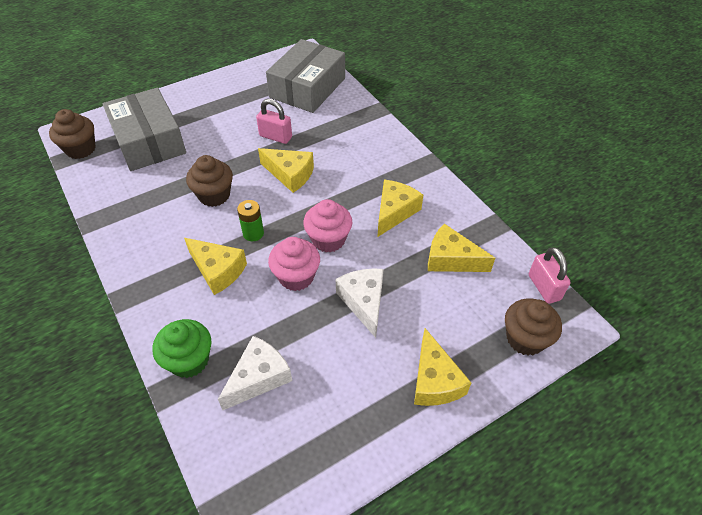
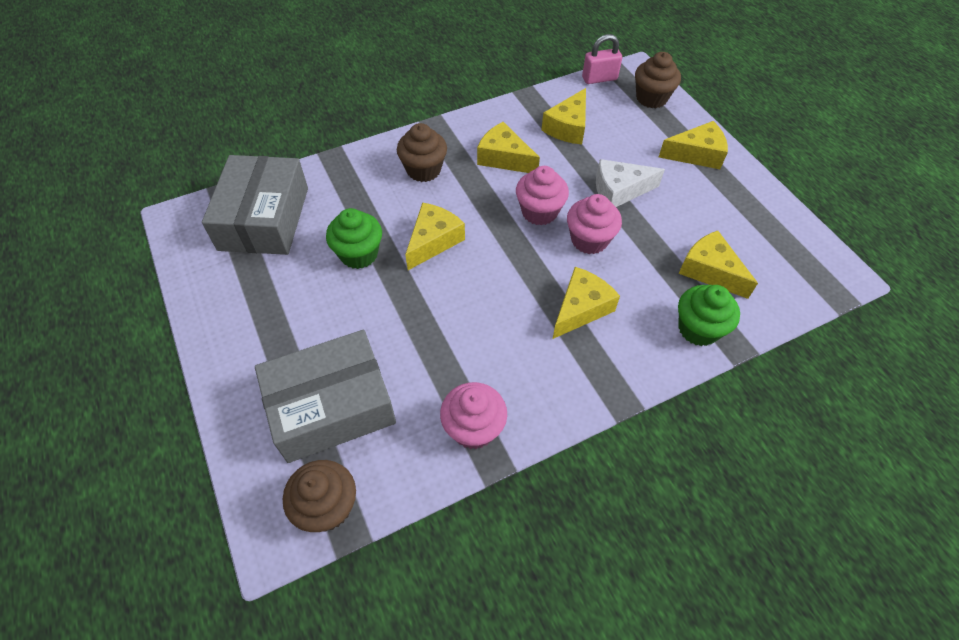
camera: 85 degrees left, 5 degrees up
(118, 210) = (473, 428): none -> pink cupcake
(214, 195) = (459, 317): brown cupcake -> brown cupcake (423, 170)
(253, 233) = (526, 276): green battery -> none
(259, 377) = (710, 271): white cheese -> yellow cheese
(275, 137) = (359, 254): pink padlock -> green cupcake
(307, 88) = (264, 218): grey box -> grey box turned 60 degrees clockwise

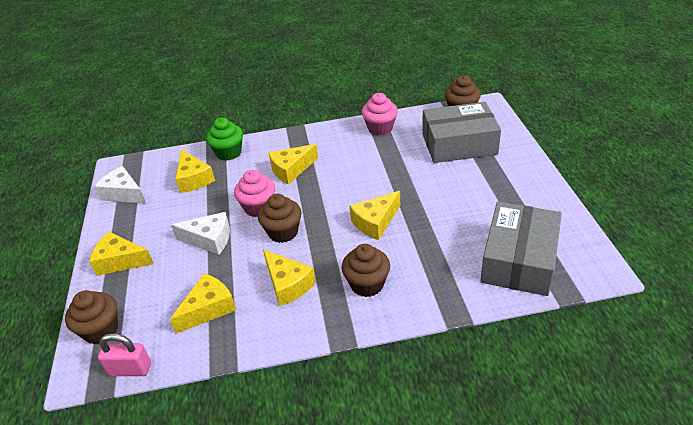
camera: 160 degrees left, 15 degrees down
(359, 254) = (436, 220): green cupcake -> none
(539, 212) = (283, 232): pink cupcake -> brown cupcake
(783, 234) = (124, 193): none -> white cheese

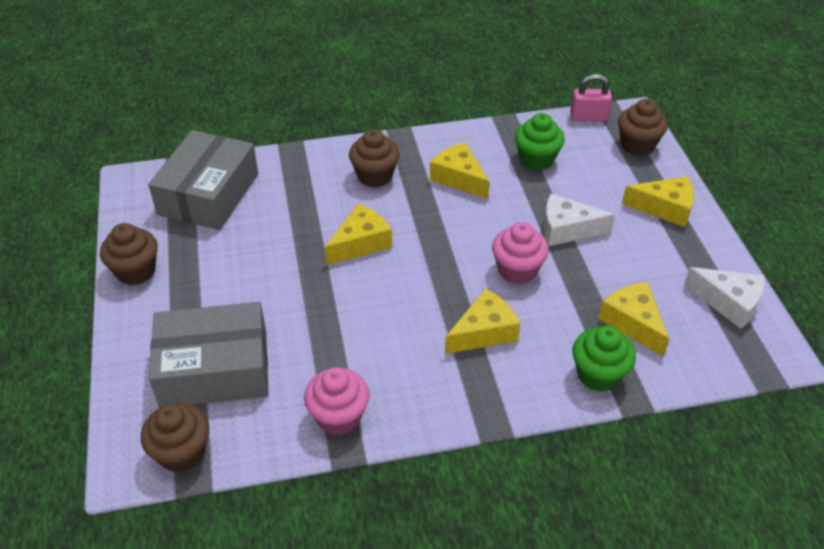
camera: 175 degrees right, 5 degrees up
(208, 309) = (536, 159): yellow cheese -> green cupcake
(283, 232) = (476, 235): brown cupcake -> brown cupcake (136, 271)

